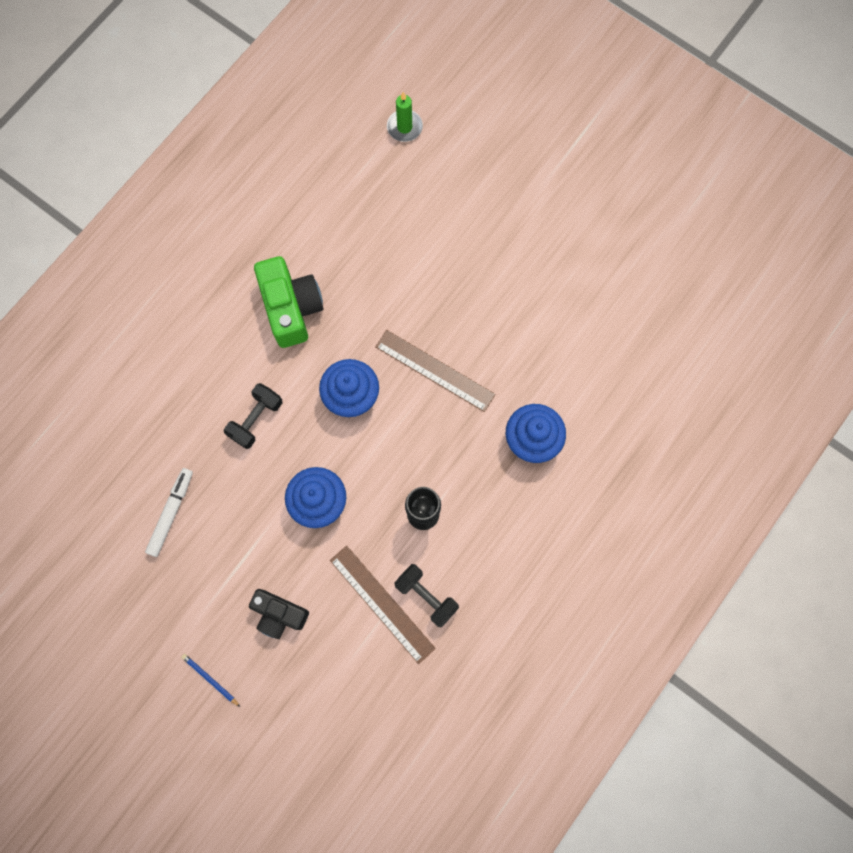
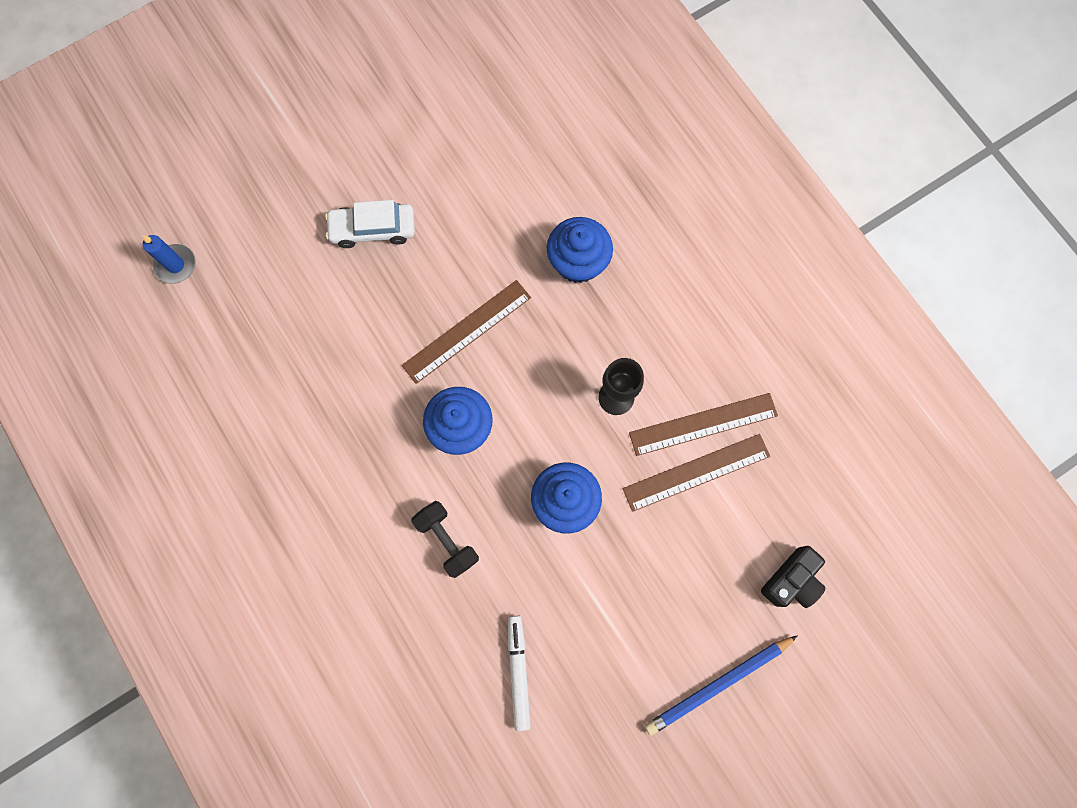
camera: 70 degrees left, 0 degrees up
(171, 513) = (518, 671): white marker -> white marker turned 45 degrees clockwise
(210, 679) = (718, 684): blue pencil -> blue pencil, size x1.99
(279, 614) = (672, 585): black camera -> black camera (791, 580)
(291, 308) = (334, 459): green camera -> none
(404, 127) = (176, 265): green candle -> blue candle
(426, 596) = (703, 424): black dumbbell -> brown ruler
(494, 262) = (373, 229): none -> white car

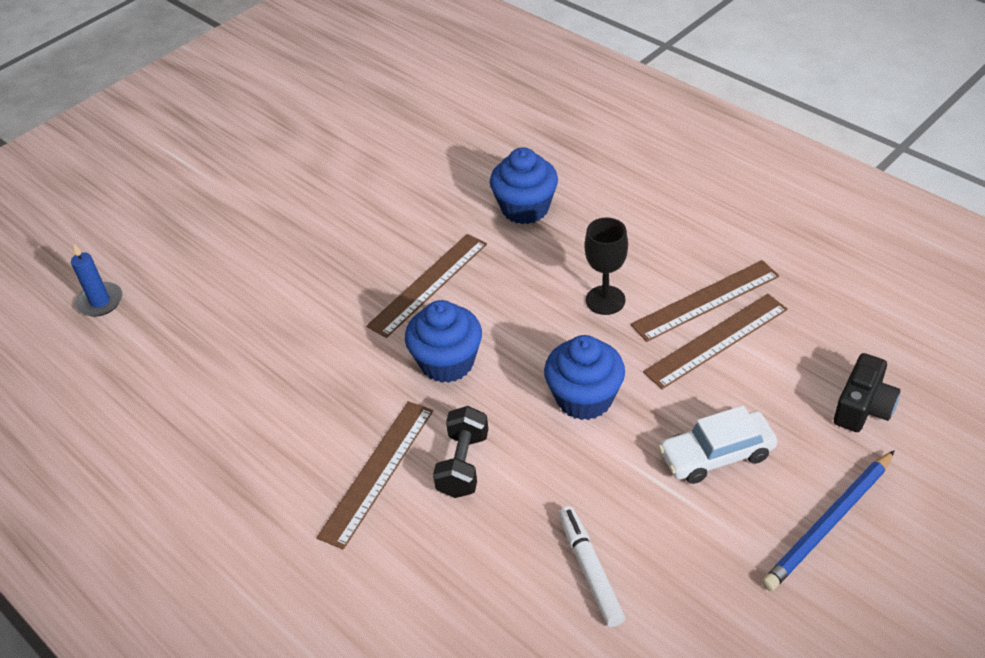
camera: 10 degrees left, 30 degrees down
(373, 229) = (306, 229): white car -> white car (716, 455)
(376, 527) = (377, 472): none -> brown ruler
(447, 540) = (463, 464): black dumbbell -> black dumbbell turned 60 degrees clockwise

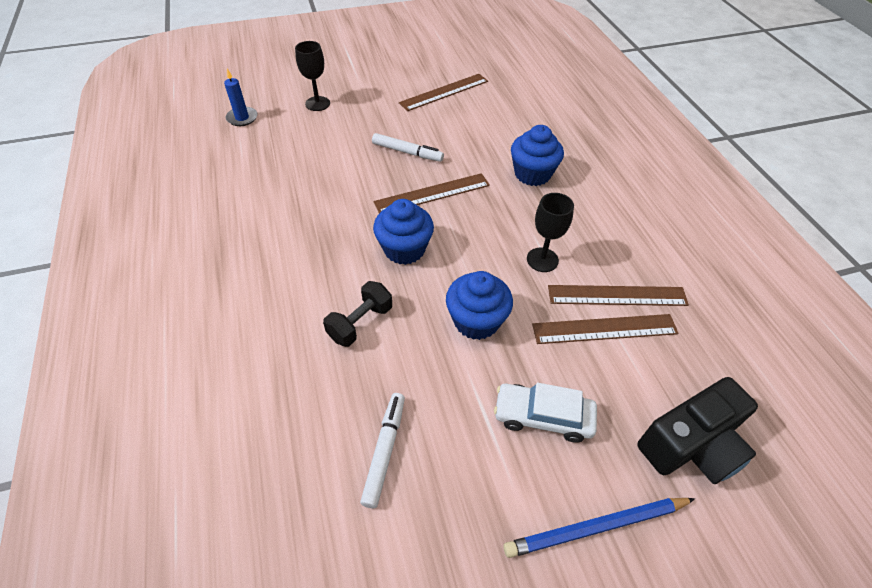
camera: 25 degrees right, 5 degrees up
(188, 237) = (317, 103): none -> black goblet
(358, 248) = (407, 152): none -> white marker
(377, 472) = (304, 298): brown ruler -> brown ruler (444, 92)
(863, 407) = (691, 445): black camera -> black camera, size x1.56

